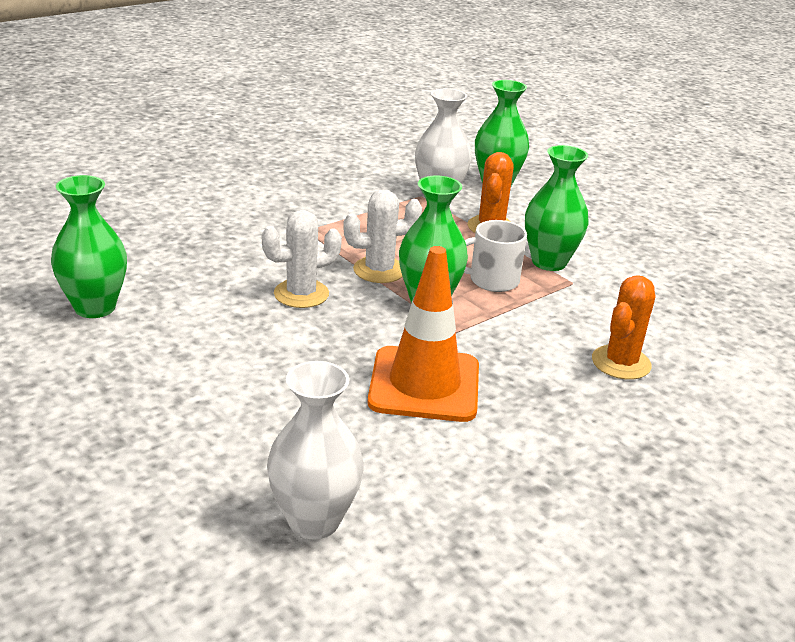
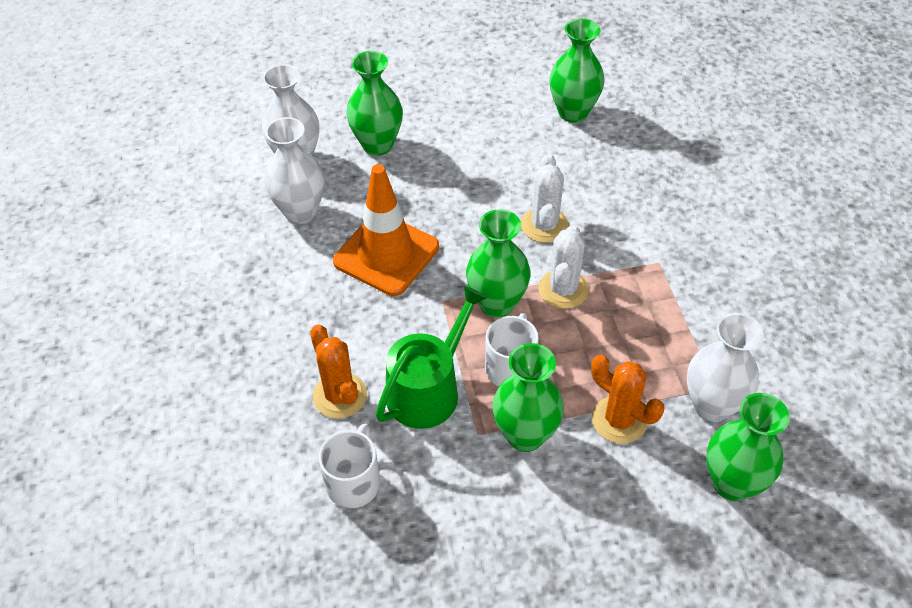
camera: 120 degrees right, 20 degrees up
(238, 447) = (377, 145): none -> green vase
(412, 477) = (300, 212): none -> white vase
(559, 316) = (428, 389): none -> green watering can
(686, 331) = (354, 482): none -> white mug

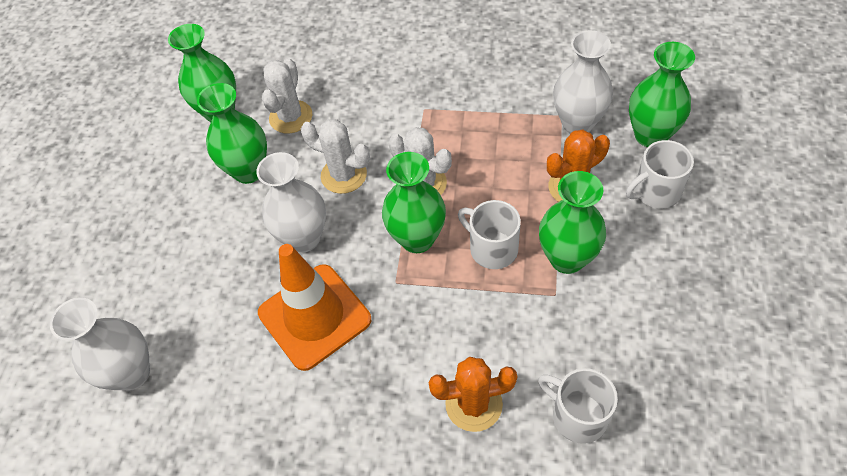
camera: 65 degrees left, 5 degrees up
(300, 212) = (213, 387): white vase -> white vase (304, 238)
(377, 145) = (161, 286): green vase -> green vase (248, 171)
(428, 389) = (493, 322): green watering can -> none
(593, 163) = (291, 117): none -> white cactus
(650, 503) = (655, 191): none -> white mug

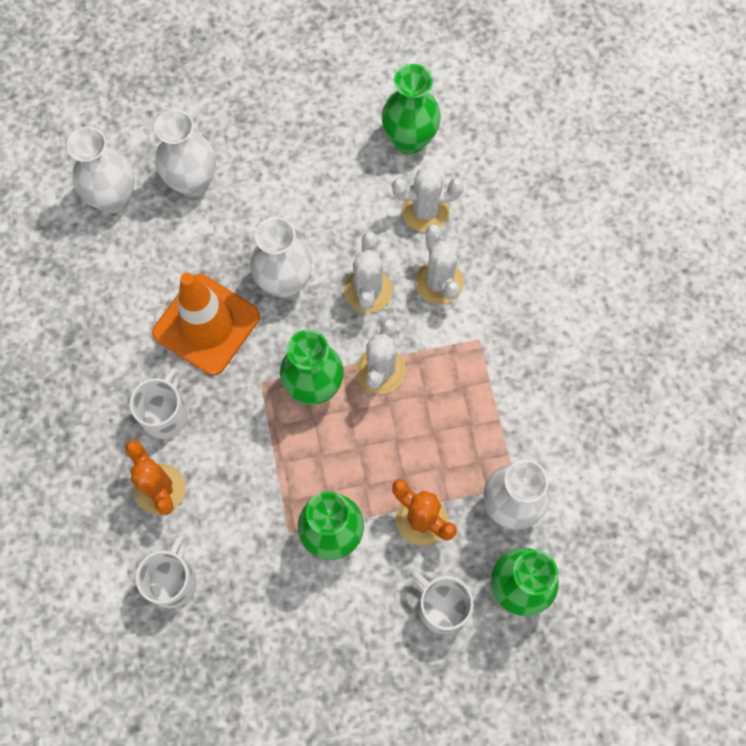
camera: 65 degrees right, 15 degrees up
(158, 292) = (193, 182): none -> white vase
(248, 171) = (346, 200): green vase -> none
(360, 123) = (439, 282): none -> white cactus
(492, 248) = (323, 460): white mug -> white mug (165, 414)

